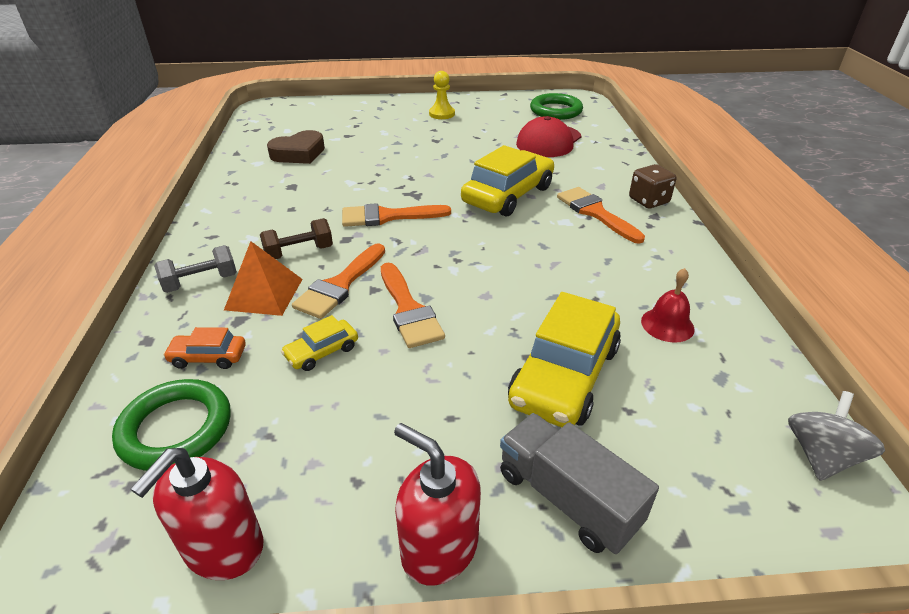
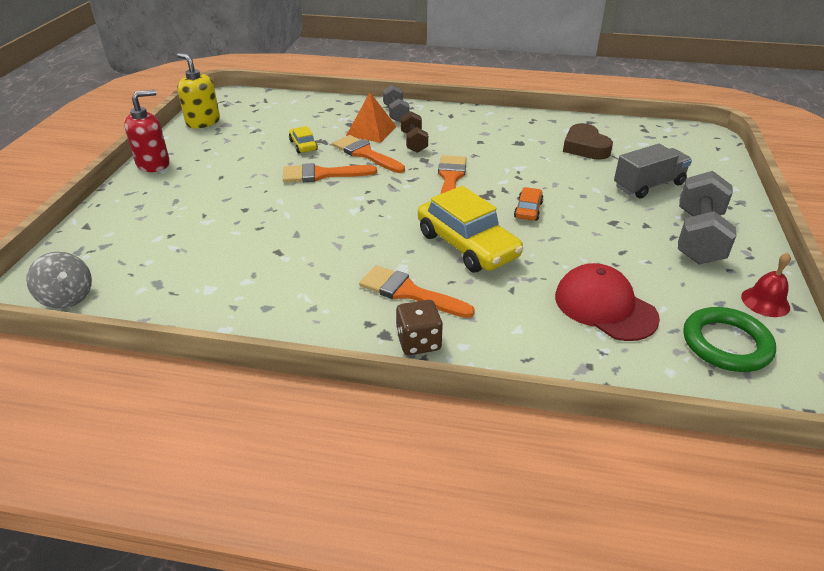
camera: 105 degrees right, 0 degrees up
(176, 429) = (277, 111): green ring -> none
(208, 357) = (323, 117): orange car -> orange car (528, 210)
(223, 548) = (203, 122): red soap dispenser -> yellow soap dispenser
(442, 114) = (698, 237): yellow pawn -> grey dumbbell
(564, 375) = (217, 219): yellow car -> none
(567, 498) = (141, 200): grey truck -> grey truck (648, 185)
(595, 213) = (409, 292): orange brush -> orange brush turned 135 degrees counterclockwise
(667, 324) = (224, 278): red bell -> red bell (765, 302)

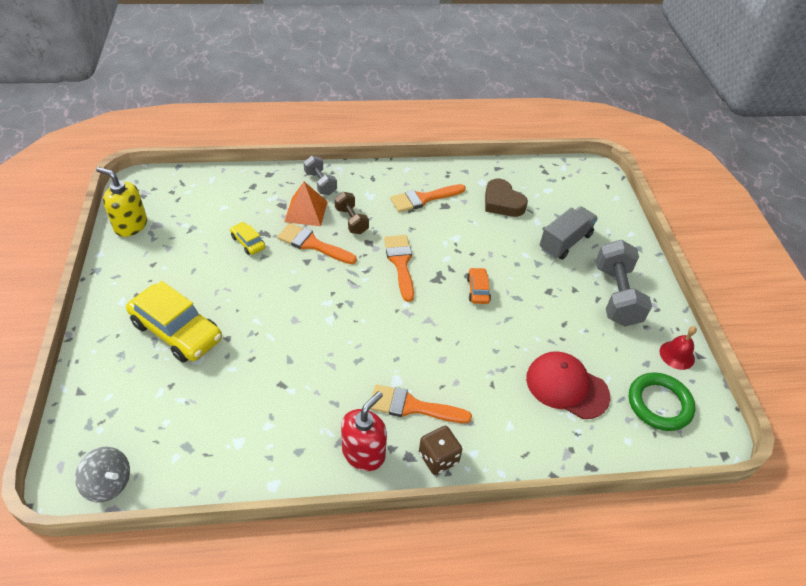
camera: 20 degrees left, 10 degrees up
(153, 164) = (107, 294): red soap dispenser -> red soap dispenser (363, 453)
(322, 174) = (282, 279): orange brush -> orange brush (423, 199)
(467, 245) = (441, 342): yellow car -> yellow car (177, 331)

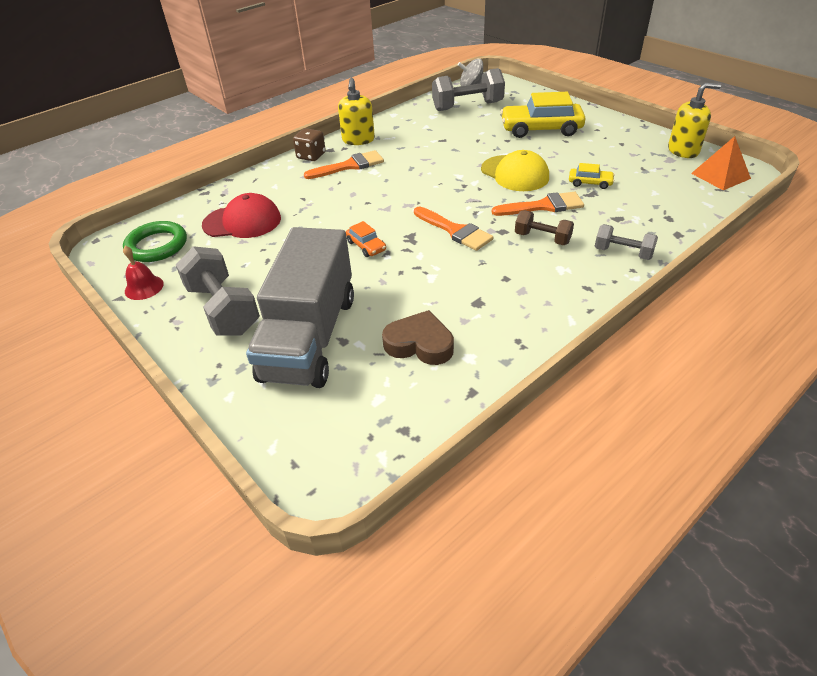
camera: 150 degrees right, 5 degrees down
(178, 432) = (467, 106): none -> grey dumbbell
(284, 289) = (515, 173): none -> yellow cap
(306, 211) = (590, 224): orange pyramid -> orange pyramid (720, 176)
(363, 453) = (358, 140): red soap dispenser -> yellow soap dispenser
(423, 199) = (508, 296): orange brush -> none
(565, 242) = (310, 337): grey truck -> grey truck, size x1.78

